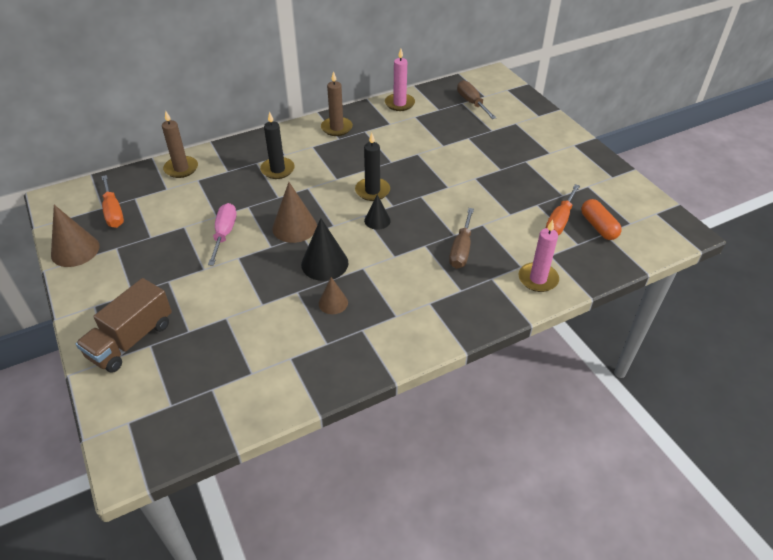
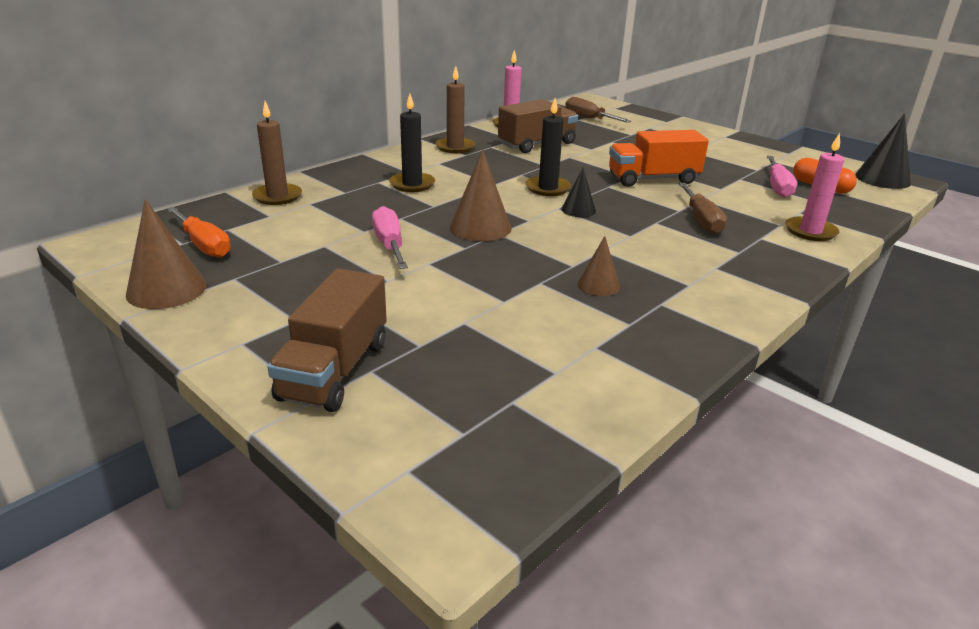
camera: 20 degrees left, 15 degrees down
(324, 263) = (551, 252): black cone -> black cone (882, 179)
(403, 133) = (537, 144): none -> brown truck
(463, 193) = (653, 179): none -> orange truck
(559, 221) = (777, 187): orange screwdriver -> pink screwdriver

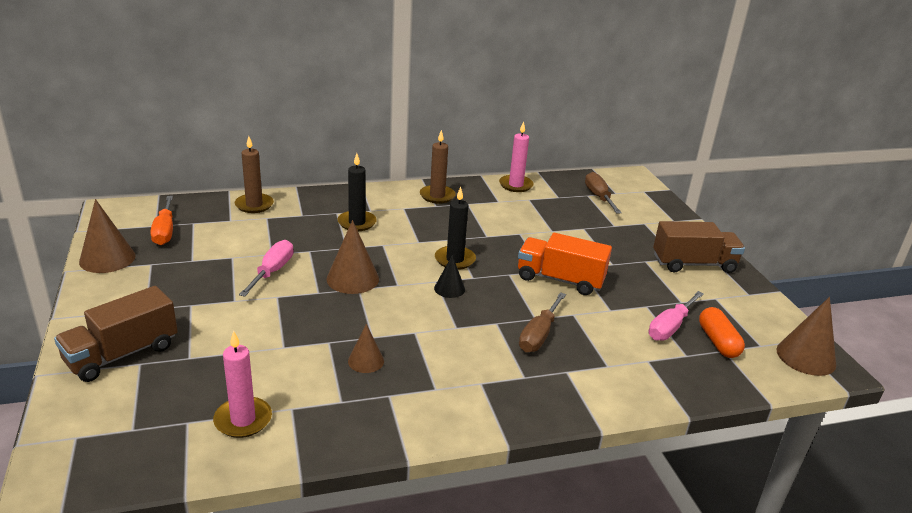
camera: 30 degrees right, 0 degrees up
(537, 144) = (510, 212): brown truck -> brown truck (693, 264)
(810, 231) = (625, 383): pink candle -> pink candle (243, 420)
(882, 179) = (806, 357): black cone -> brown cone

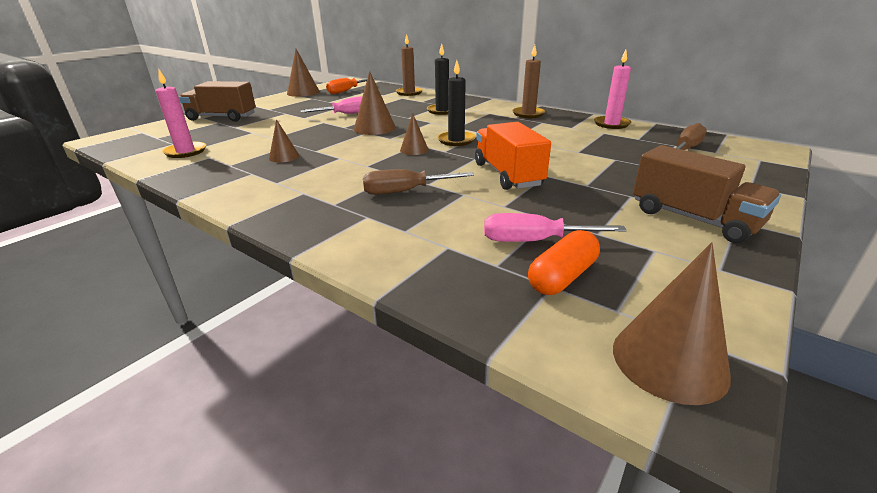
camera: 55 degrees right, 0 degrees up
(449, 289) = (414, 150): black cone -> brown cone

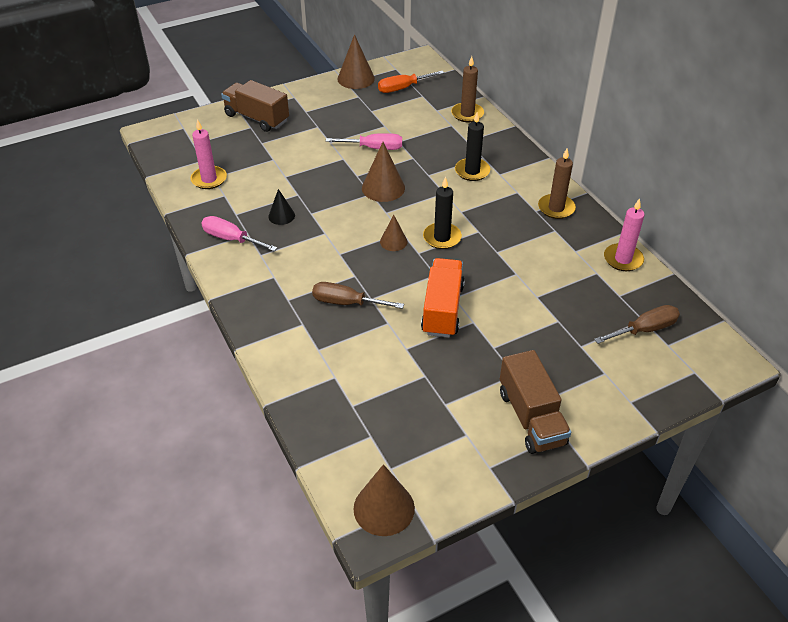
camera: 25 degrees right, 15 degrees up
(284, 157) = (281, 216): brown cone -> black cone
(533, 241) = (394, 394): pink screwdriver -> pink screwdriver (231, 239)
(562, 277) = (383, 431): orange capsule -> none

